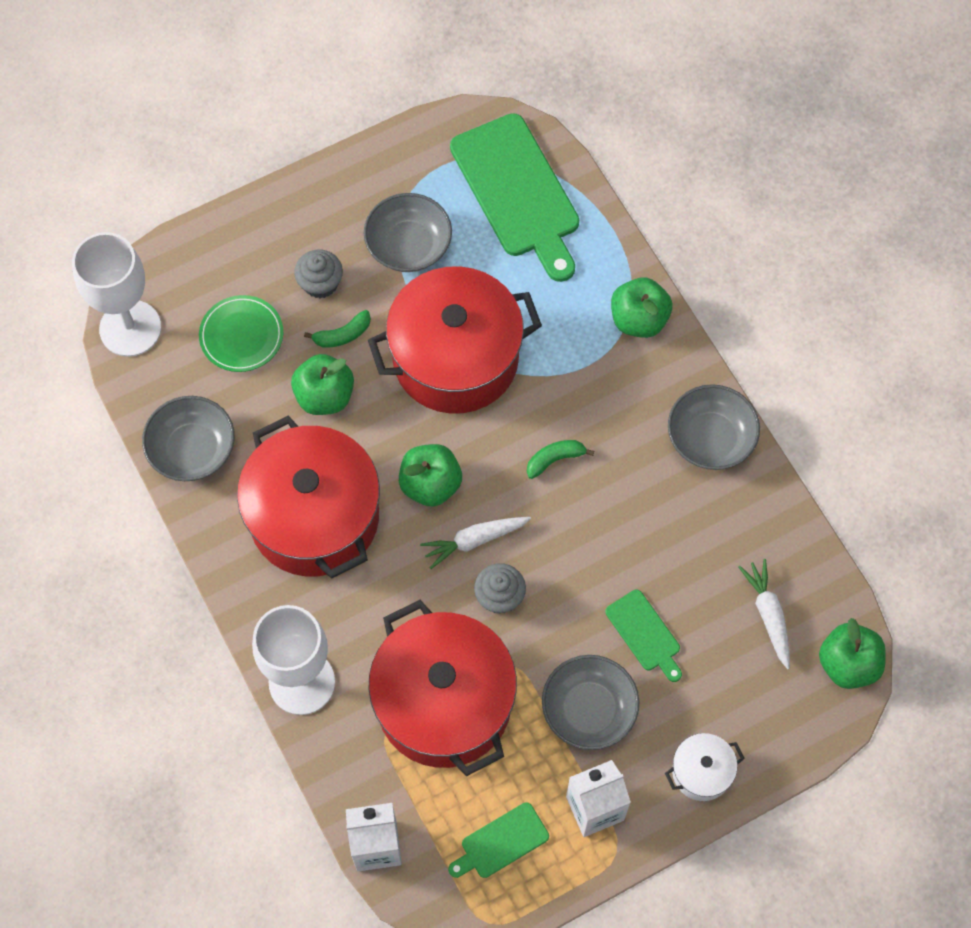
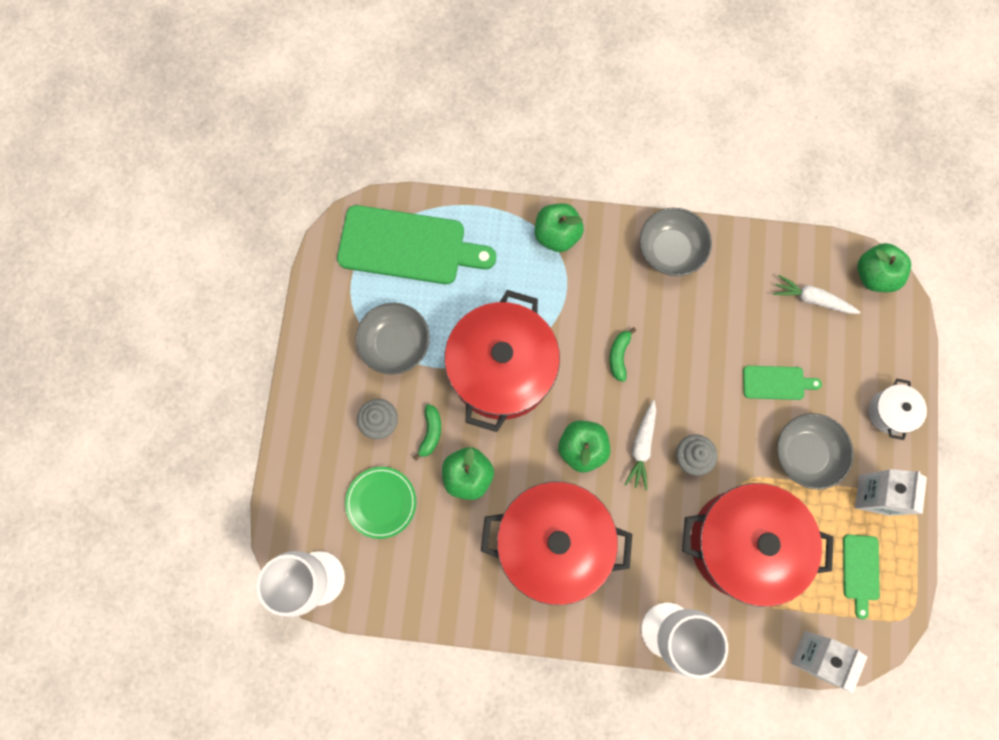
camera: 55 degrees left, 10 degrees up
(192, 449) = (444, 594): grey bowl -> none

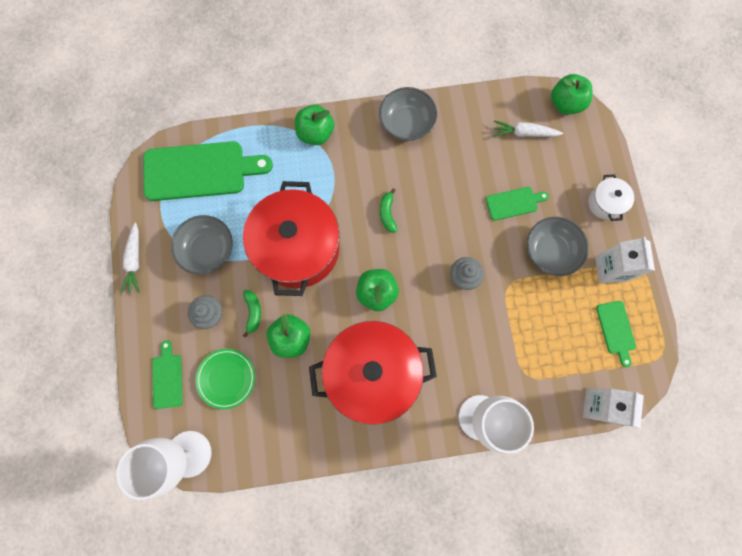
camera: 15 degrees left, 0 degrees up
(314, 483) = (167, 378): none -> green cutting board
(641, 447) = (423, 279): white carrot -> white carrot (135, 261)
(742, 543) = (520, 333): red pot -> none

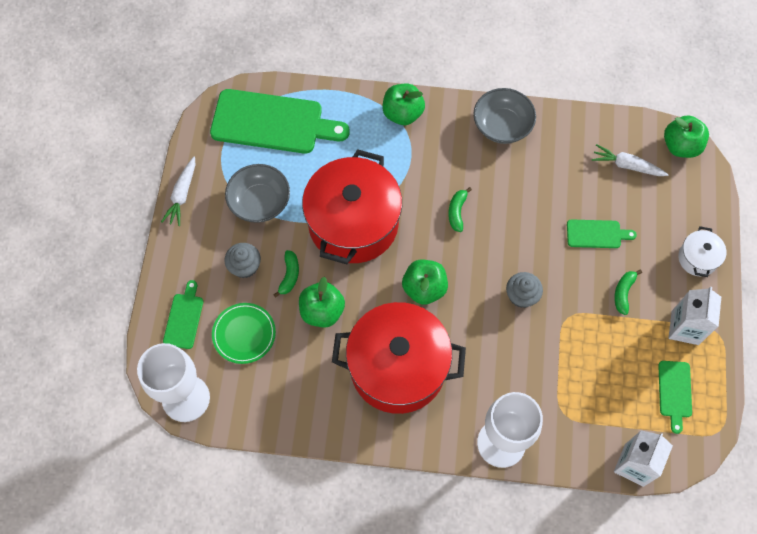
camera: 15 degrees right, 10 degrees down
(550, 251) = (623, 293): grey bowl -> green banana

